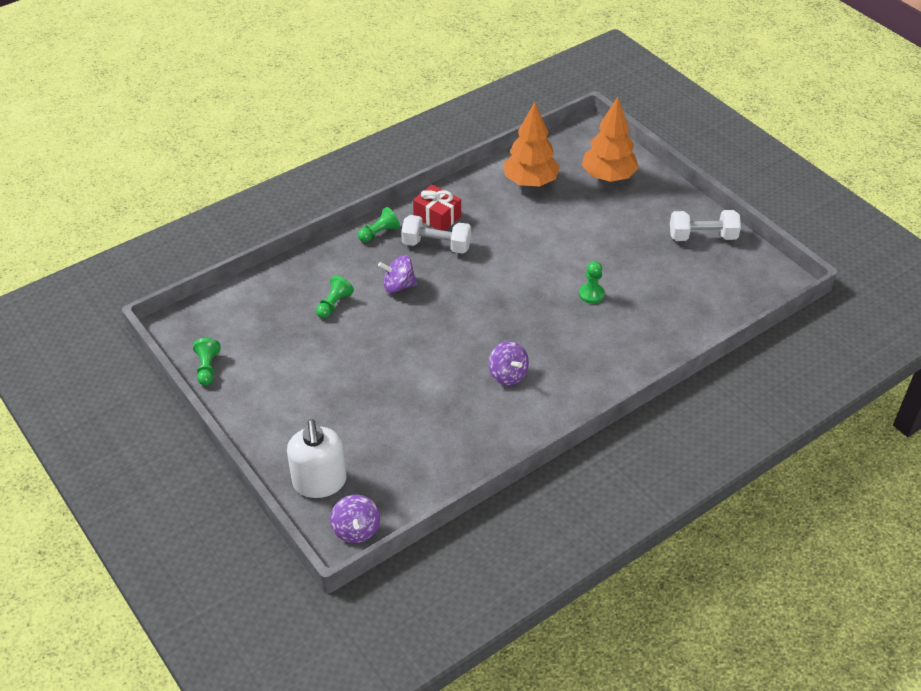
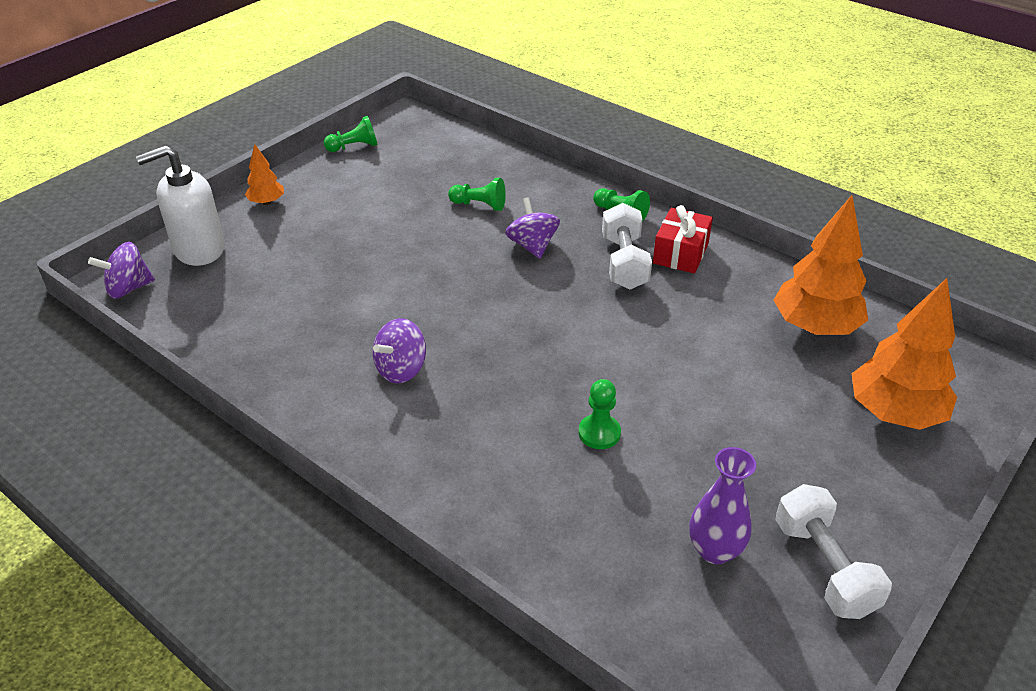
camera: 75 degrees right, 5 degrees down
(268, 433) = (267, 202): none -> orange tree
(684, 271) = (714, 550): none -> purple vase

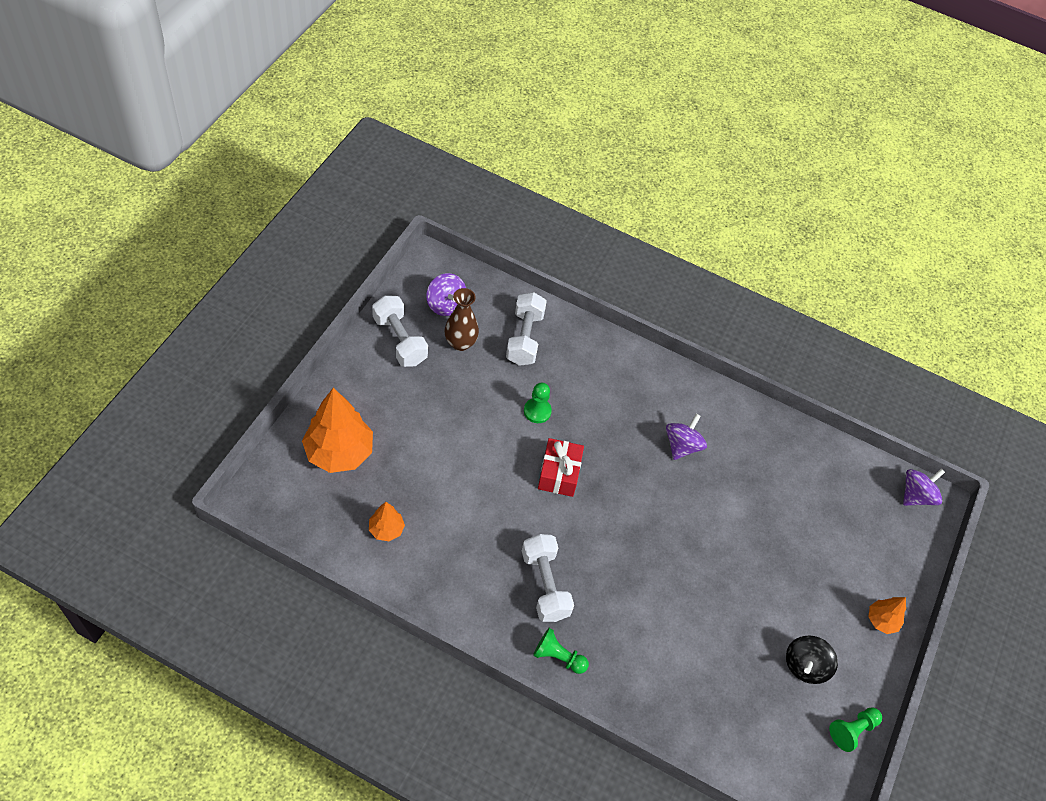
camera: 160 degrees right, 15 degrees up
(199, 249) = (896, 547): white soap dispenser -> none
(370, 184) = (805, 666): none -> black spinning top
(479, 205) = (692, 648): green pawn -> none
(532, 246) = (627, 595): purple spinning top -> purple spinning top (445, 304)
(599, 546) = (524, 338): none -> white dumbbell
(680, 253) = (497, 605): red gift -> red gift (559, 474)
(714, 550) = (460, 343): purple vase -> brown vase
(815, 327) = (386, 529): orange tree -> orange tree, size x0.50

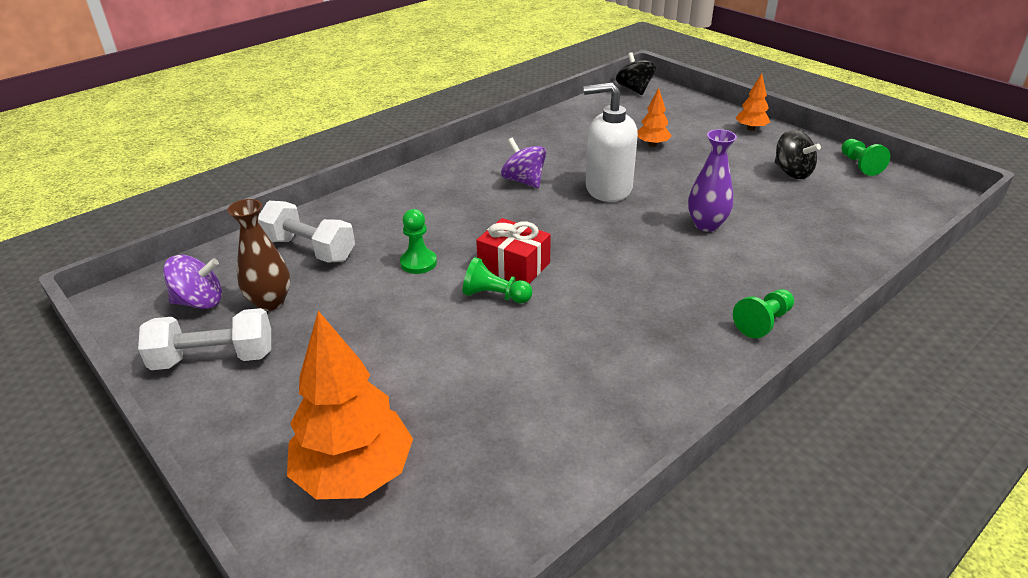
camera: 60 degrees left, 20 degrees down
(386, 529) = (522, 446): orange tree -> orange tree (652, 144)
(519, 472) = (495, 296): none -> green pawn
(545, 585) = (661, 310): white dumbbell -> none
(676, 601) = (706, 225): none -> purple vase
(700, 513) = (608, 189): none -> white soap dispenser
(916, 495) = (634, 89): purple spinning top -> black spinning top

